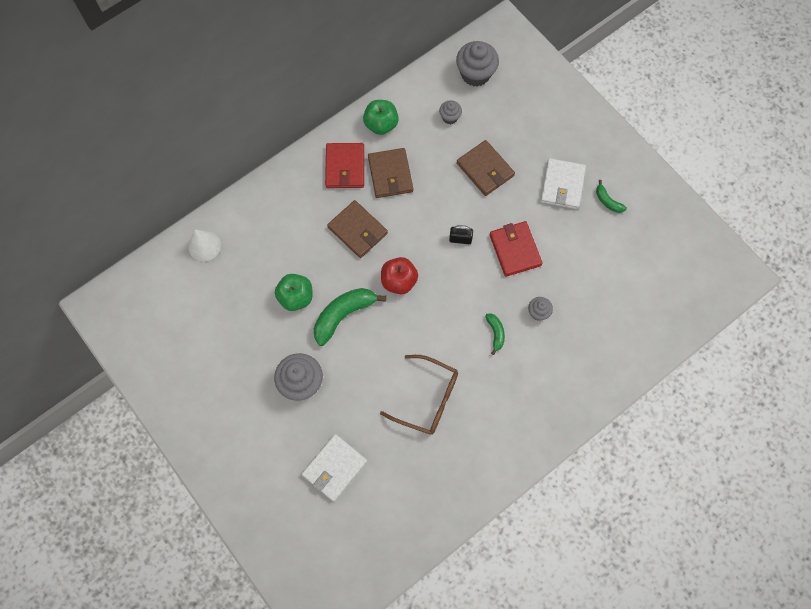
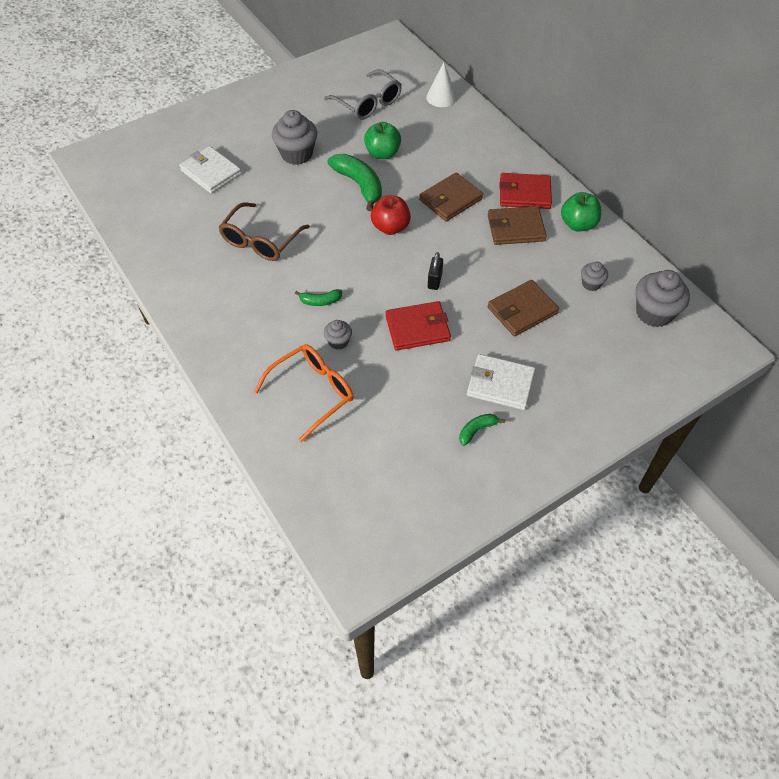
camera: 95 degrees right, 15 degrees down
(216, 319) = (368, 103): none -> grey glasses
(593, 327) = (312, 392): none -> orange glasses

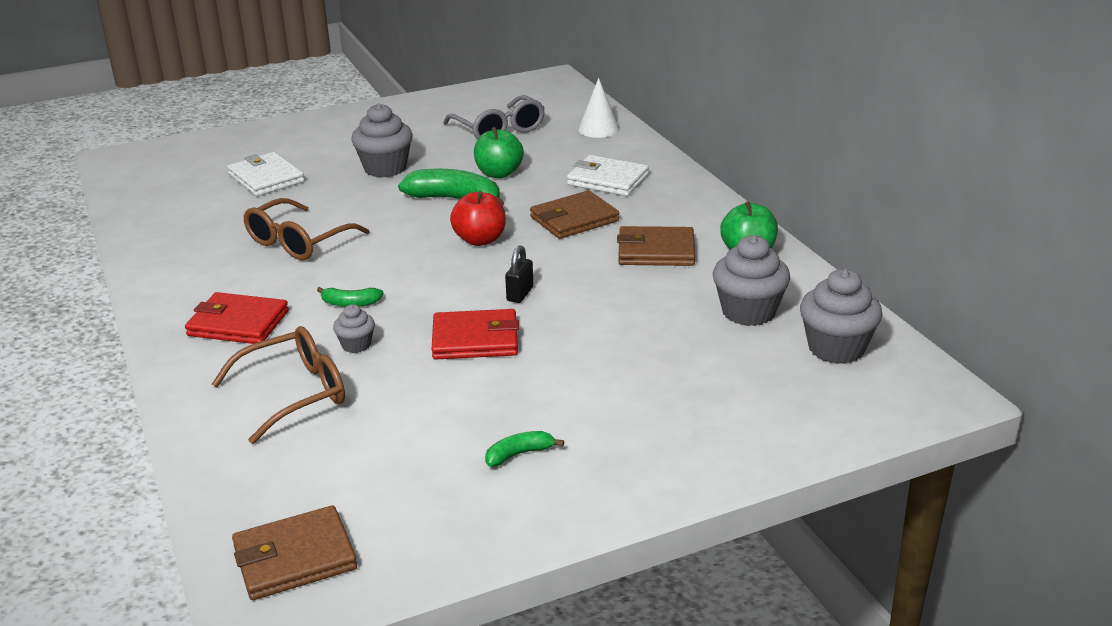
camera: 10 degrees right, 25 degrees down
(312, 392) = (294, 394): orange glasses -> brown glasses
(359, 185) = (455, 199): green banana -> green banana turned 45 degrees counterclockwise
(500, 384) = (574, 406): white wallet -> white wallet (608, 180)
(522, 310) = (636, 332): brown wallet -> brown wallet (295, 558)
(524, 193) = (680, 219): red wallet -> red wallet (238, 323)
(591, 284) = (748, 312): grey cupcake -> grey cupcake, size x1.89

